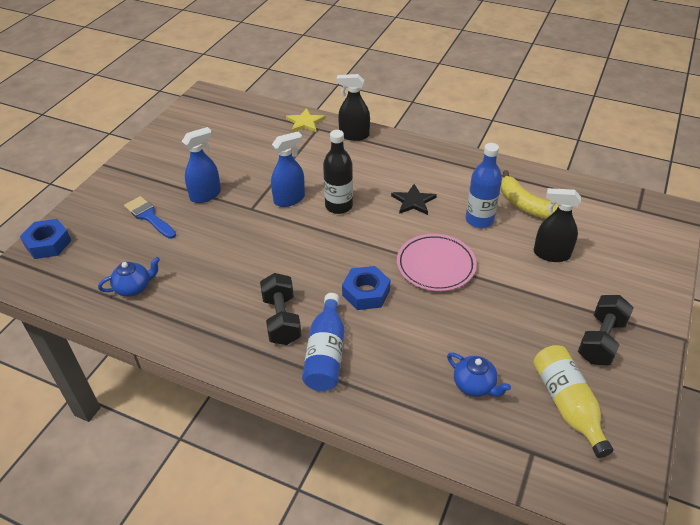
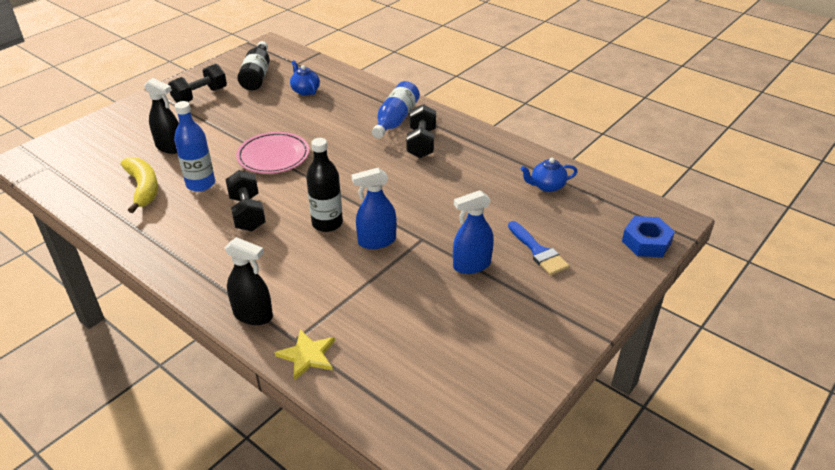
camera: 165 degrees left, 5 degrees down
(366, 293) = (345, 148): blue nut -> none
(413, 201) = (247, 213): black star -> black dumbbell
(567, 405) = (257, 75): yellow bottle -> black bottle

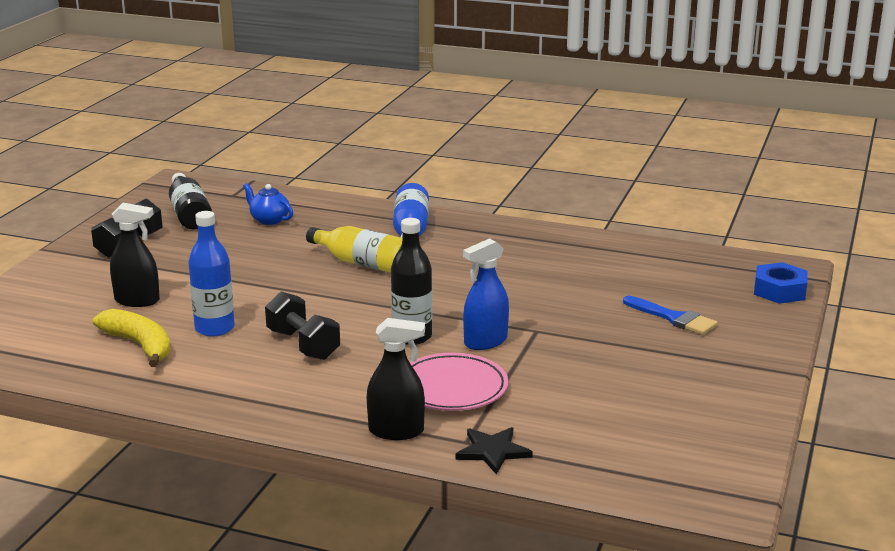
camera: 20 degrees left, 15 degrees down
(273, 156) = (286, 288): pink plate -> pink plate (452, 388)
(307, 355) = (492, 451): yellow star -> black star
(341, 144) = (362, 263): none -> yellow bottle
(421, 143) = (461, 247): black dumbbell -> none
(471, 265) = (611, 342): blue spray bottle -> none
(547, 186) = (638, 262): blue teapot -> none

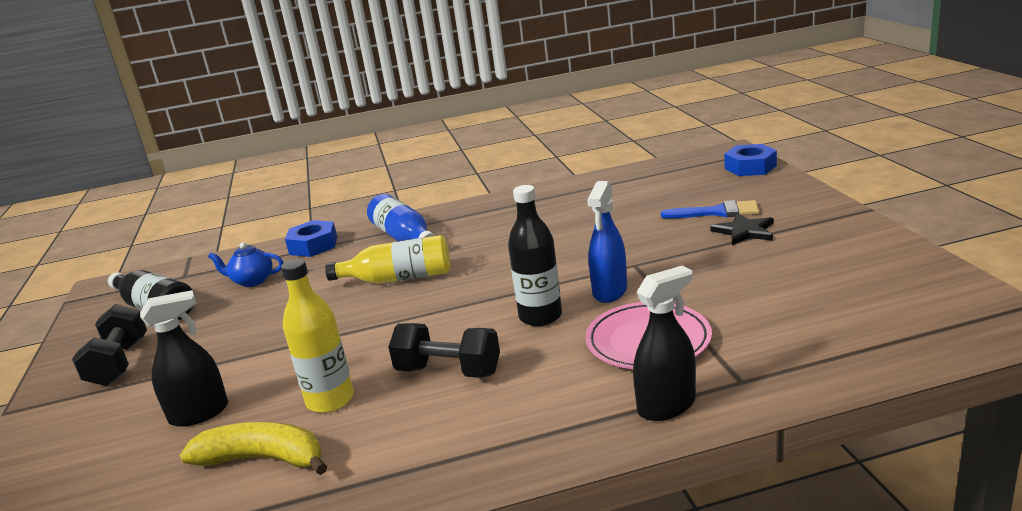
camera: 30 degrees left, 0 degrees up
(214, 328) = (330, 400): blue bottle -> yellow bottle
(342, 208) = (313, 245): none -> blue nut
(492, 451) = (778, 378): black star -> black star (744, 231)

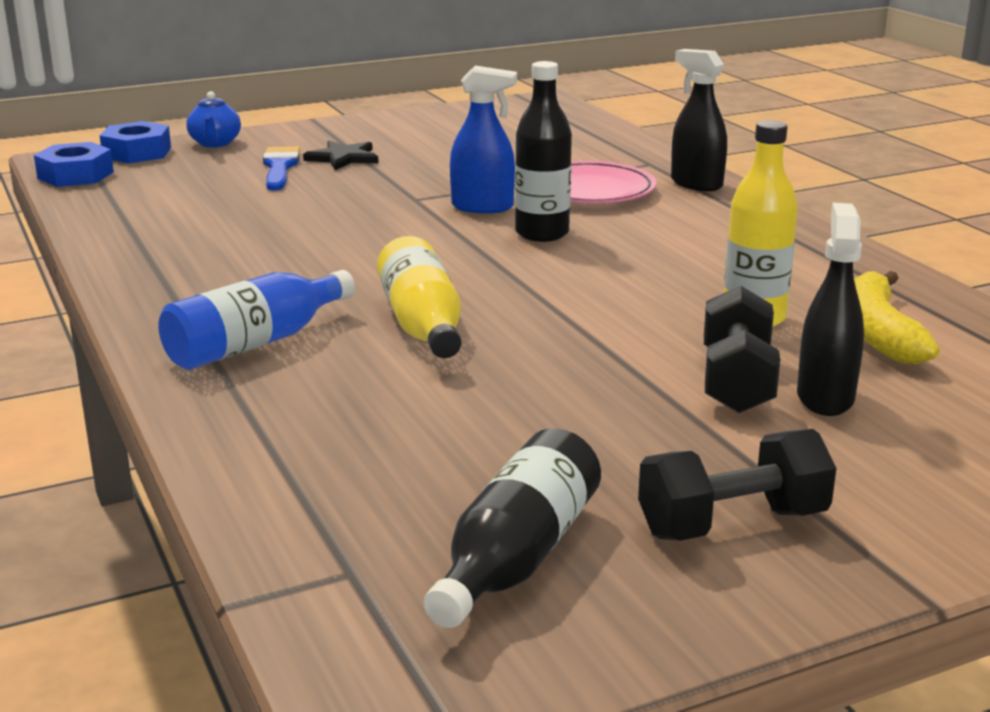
camera: 105 degrees left, 0 degrees up
(199, 413) = (825, 397): black spray bottle -> black spray bottle turned 45 degrees clockwise
(252, 281) = (401, 463): blue teapot -> blue teapot (215, 143)
(313, 245) = (245, 430): blue nut -> blue nut (75, 175)
(448, 371) = (671, 265): black dumbbell -> black dumbbell (737, 382)

